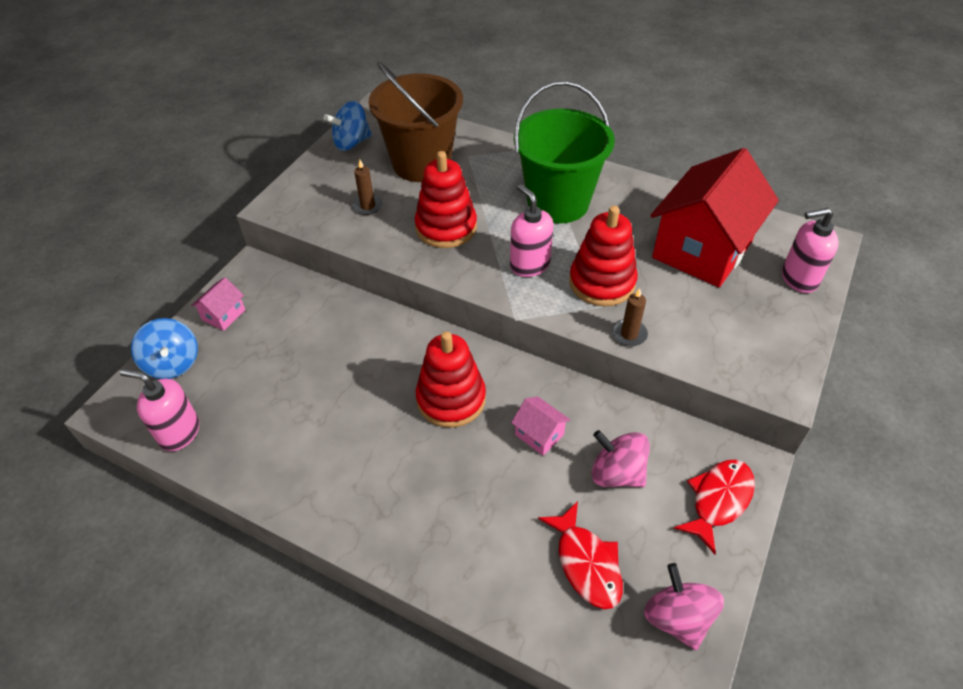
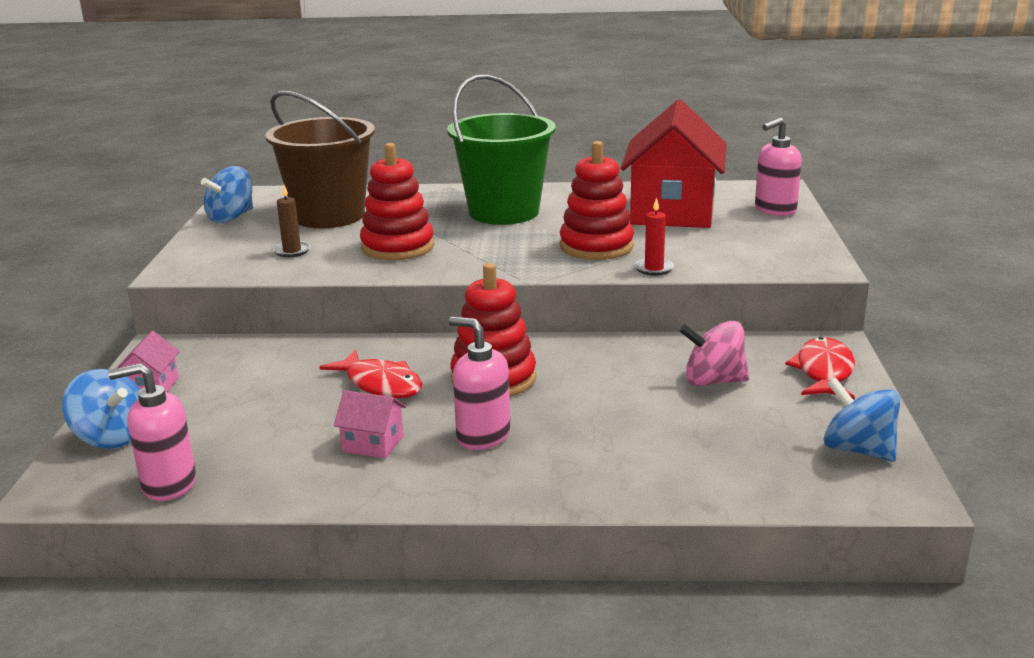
camera: 25 degrees left, 25 degrees down
(529, 265) = (512, 251): pink soap dispenser -> pink soap dispenser (483, 436)
(539, 434) = (611, 378): pink house -> pink house (373, 444)
(586, 563) = (739, 442): red fish -> red fish (380, 384)
(629, 334) = (654, 268): brown candle -> red candle
(677, 617) = (858, 450): pink spinning top -> blue spinning top

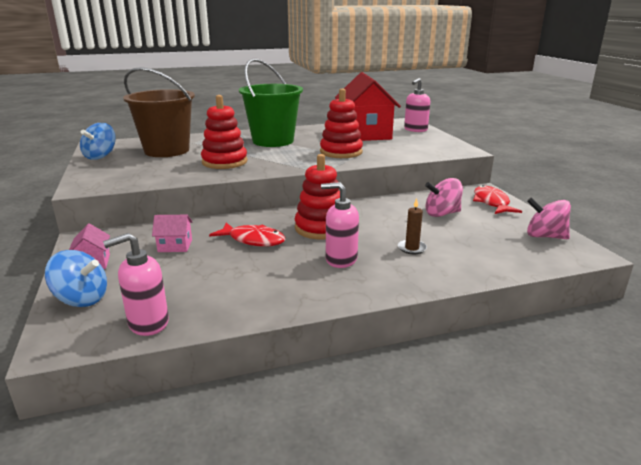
camera: 20 degrees left, 0 degrees up
(292, 251) = (157, 170): brown candle -> brown candle (412, 248)
(373, 444) = (275, 274): pink house -> pink house (175, 246)
(654, 268) = (382, 159): red candle -> none
(858, 450) = (544, 236): blue spinning top -> pink spinning top

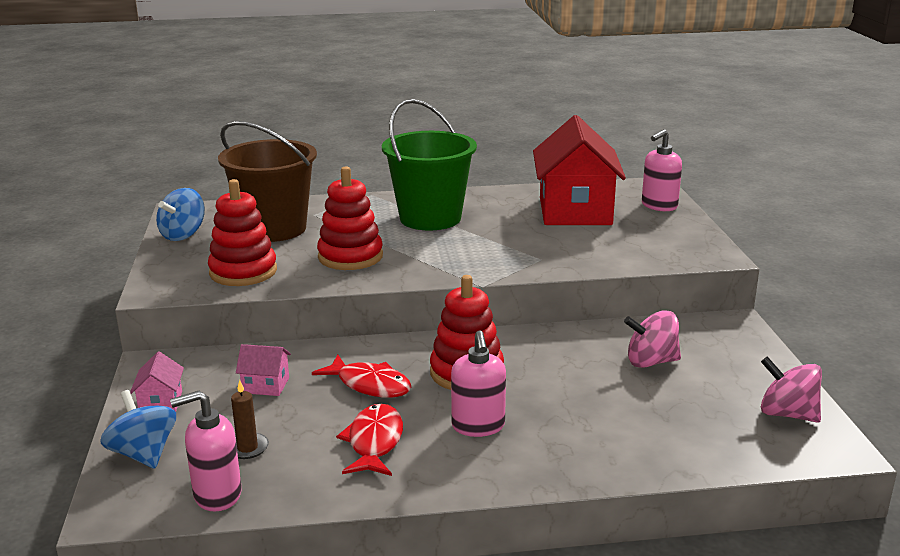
camera: 10 degrees right, 0 degrees up
(82, 299) = (143, 454): blue spinning top -> blue spinning top turned 150 degrees counterclockwise
(341, 152) = (524, 247): red stacking toy -> red stacking toy (243, 272)
(341, 259) = (478, 426): pink soap dispenser -> pink soap dispenser turned 120 degrees counterclockwise
(412, 248) = (582, 417): brown candle -> brown candle (247, 448)
(491, 203) = (737, 347): red fish -> red fish (374, 442)

